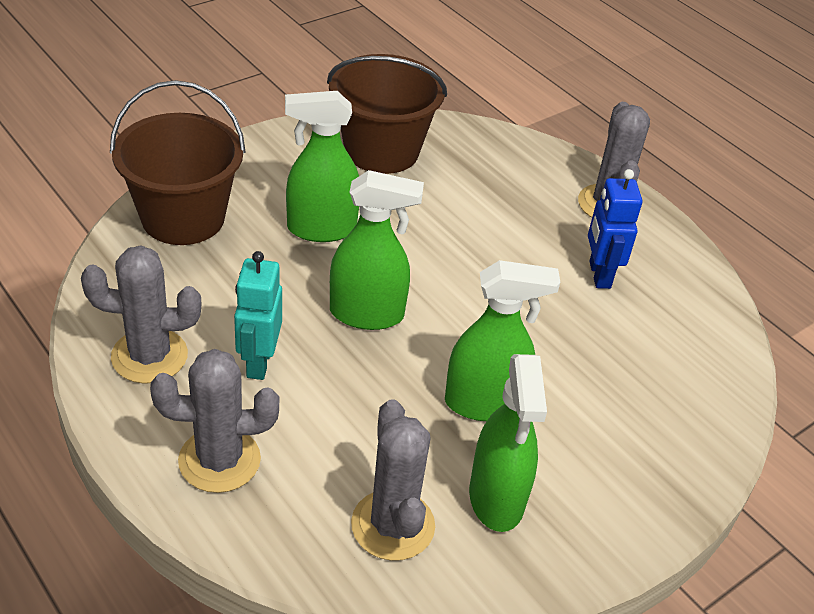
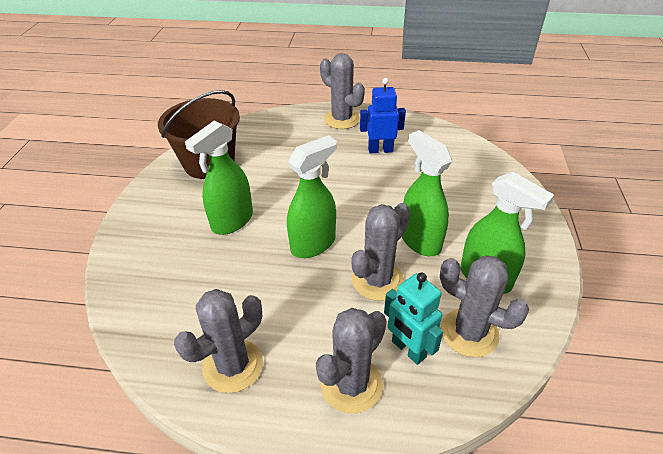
camera: 40 degrees left, 0 degrees up
(183, 218) = (145, 273): brown bucket -> none
(258, 362) = (296, 314): turquoise robot -> turquoise robot (408, 349)
(377, 401) = (377, 280): none -> grey cactus
(484, 403) = (420, 240): green spray bottle -> green spray bottle turned 75 degrees counterclockwise
(599, 275) = (380, 150): blue robot -> blue robot turned 135 degrees clockwise

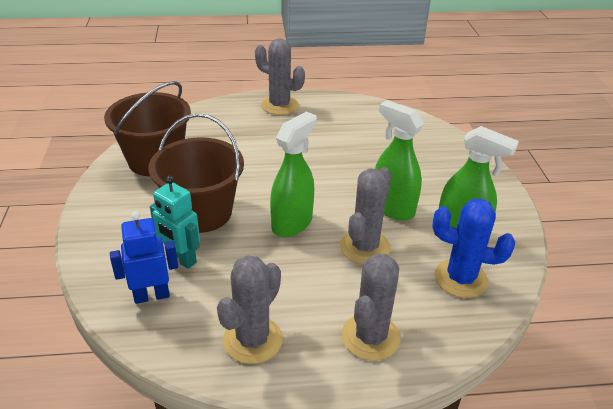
camera: 15 degrees left, 5 degrees down
(232, 221) = (202, 212): green spray bottle -> brown bucket
(380, 150) = (328, 131): blue robot -> blue robot (151, 295)
(408, 349) = (411, 300): turquoise robot -> turquoise robot (181, 259)
(469, 332) = (460, 278): grey cactus -> blue cactus

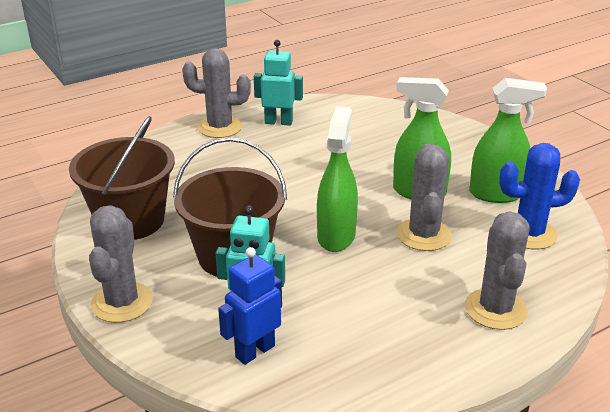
camera: 25 degrees left, 5 degrees down
(253, 340) = (393, 352): grey cactus -> grey cactus (122, 302)
(328, 113) = (278, 122): none -> turquoise robot

